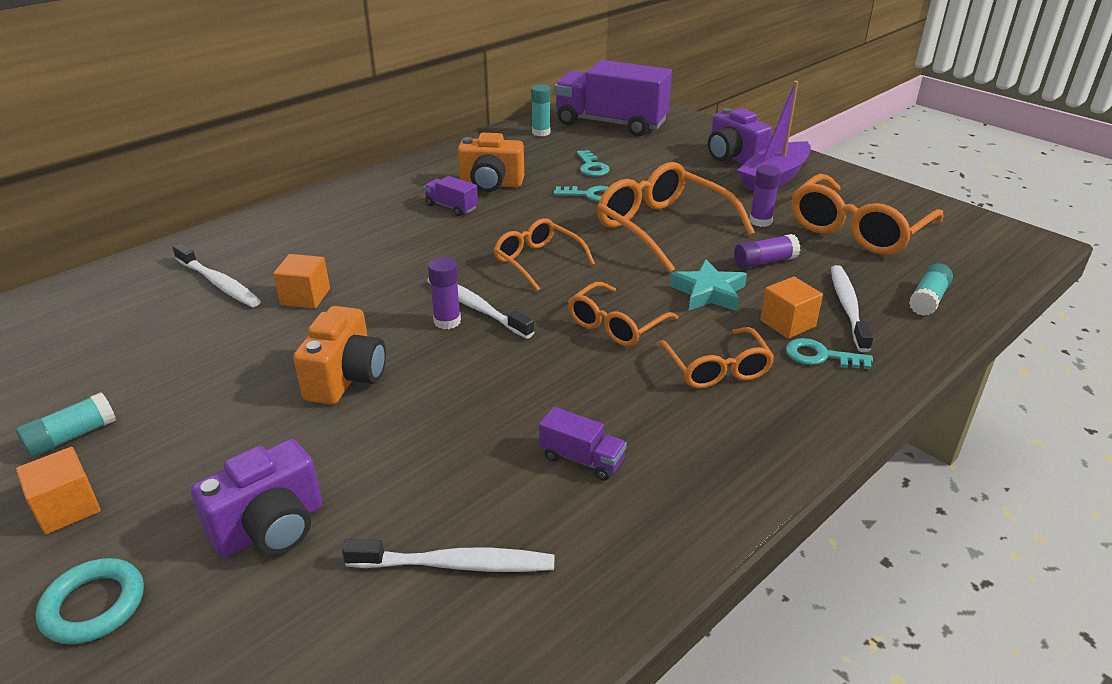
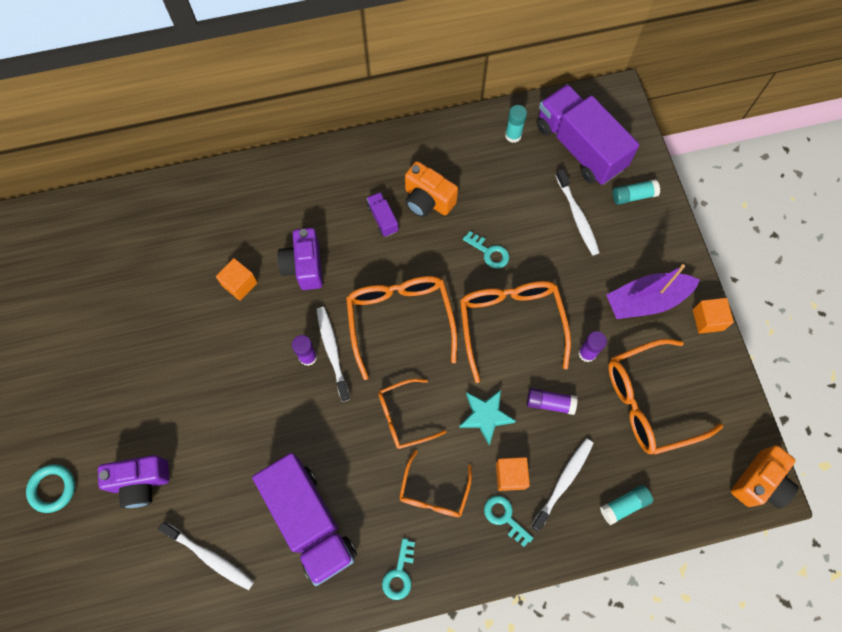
camera: 30 degrees right, 35 degrees up
(67, 508) = (59, 413): orange cube -> orange cube (707, 320)
(71, 437) = (76, 356): turquoise glue stick -> turquoise glue stick (633, 196)
(219, 283) = (197, 241): white toothbrush -> white toothbrush (577, 216)
(346, 378) = (226, 382): orange camera -> orange camera (759, 482)
(537, 261) = (400, 319): orange glasses -> orange glasses, size x1.66
(582, 459) = (310, 522): purple truck -> purple truck, size x2.41
(592, 167) = (517, 211): turquoise key -> turquoise key (399, 574)
(733, 157) = (638, 253): purple camera -> purple camera (304, 266)

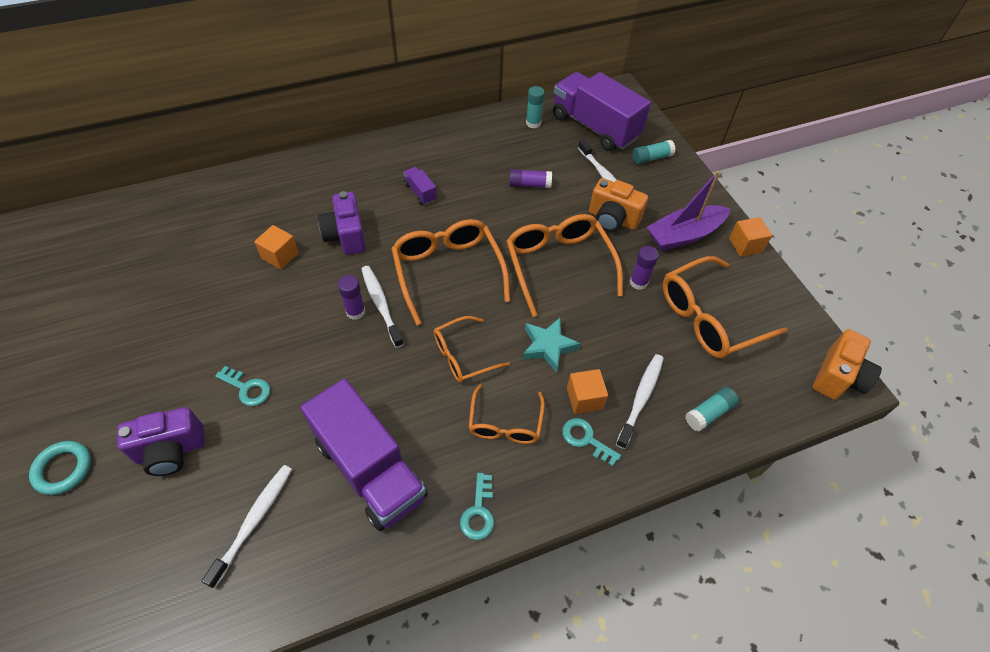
camera: 10 degrees left, 15 degrees down
(210, 557) = (254, 521): white toothbrush -> white toothbrush turned 90 degrees counterclockwise
(427, 200) = (462, 175): orange camera -> orange camera (612, 219)
(489, 252) = (527, 210): turquoise key -> turquoise key (247, 388)
(550, 403) = (611, 328): purple glue stick -> purple glue stick (529, 185)

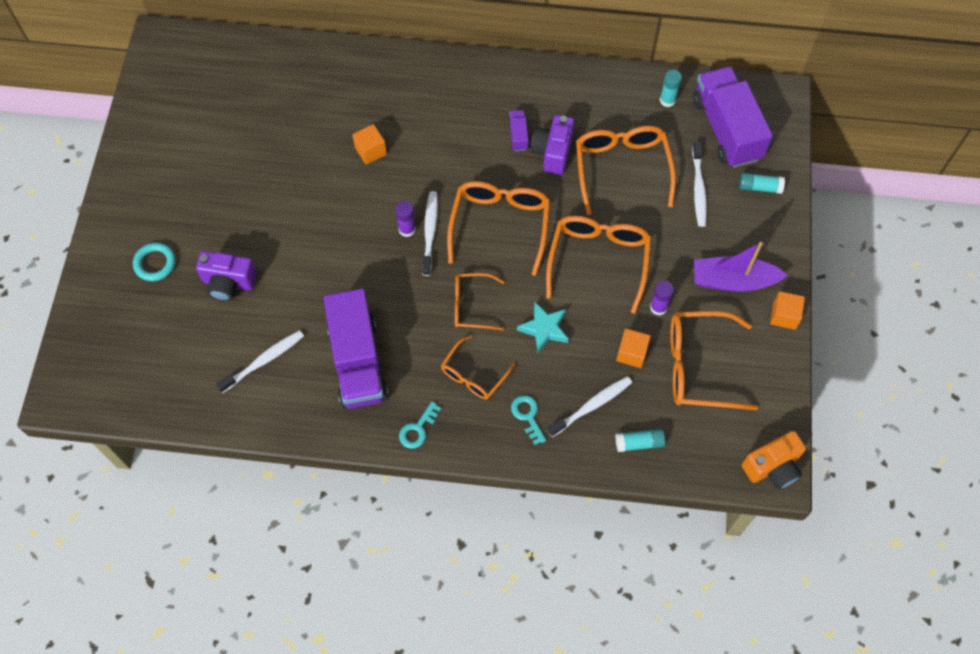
camera: 30 degrees right, 10 degrees up
(247, 388) = (298, 258): turquoise key -> none
(346, 236) = (432, 154): purple camera -> purple camera (552, 152)
(529, 185) = (622, 168): purple glue stick -> orange glasses
(584, 398) = (546, 384): orange cube -> orange cube (631, 353)
(612, 219) = (676, 236): orange camera -> none

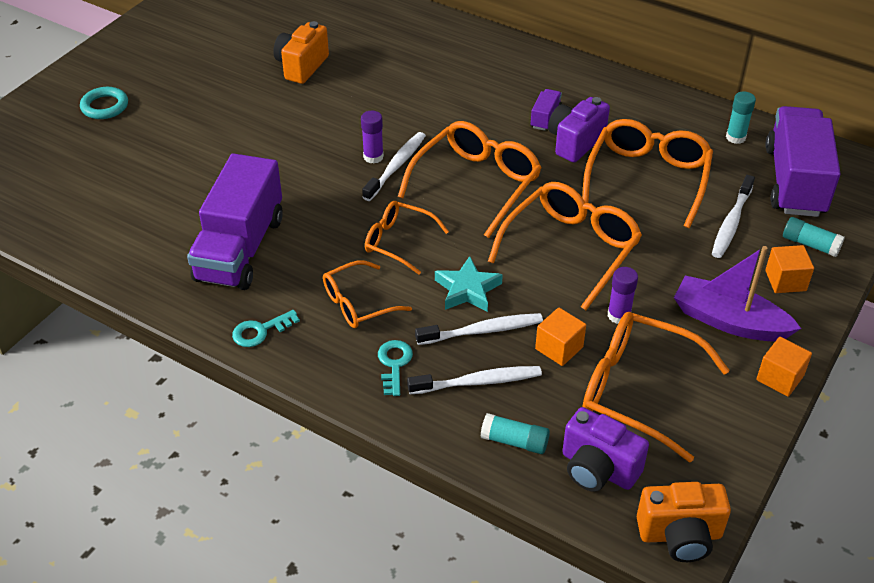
camera: 25 degrees right, 20 degrees down
(228, 283) = (161, 143): purple camera -> purple camera (598, 469)
(264, 361) = (145, 215): white toothbrush -> white toothbrush (482, 331)
(293, 154) = (301, 66): none -> orange camera
(370, 151) = (380, 86): orange cube -> orange cube (785, 280)

